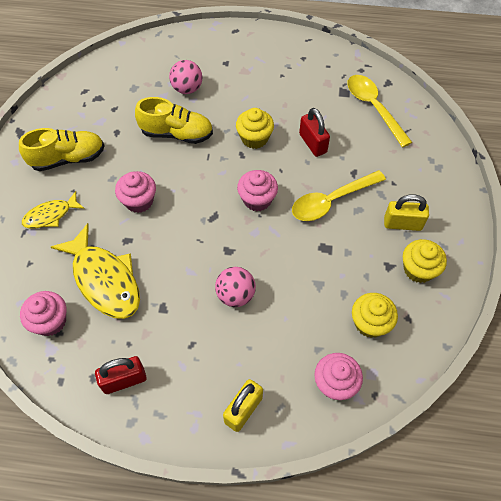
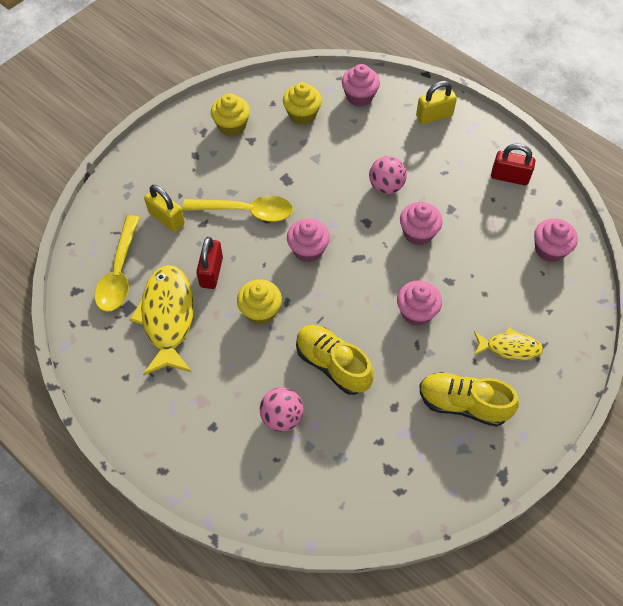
camera: 145 degrees left, 0 degrees up
(104, 280) = (487, 257): yellow fish -> yellow fish (167, 317)
(178, 267) = (418, 233): none -> pink cupcake
(402, 224) = (208, 161): yellow padlock -> yellow padlock (167, 218)

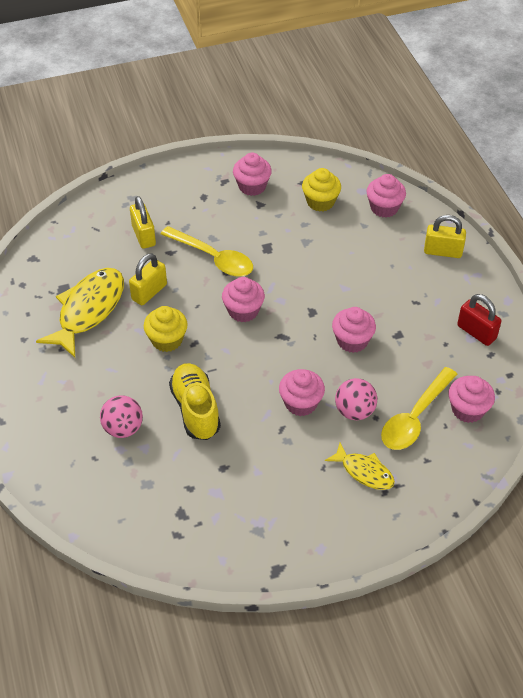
camera: 30 degrees right, 10 degrees down
(119, 272) = (76, 260): yellow spoon -> yellow spoon (415, 417)
(211, 272) = (149, 292): red padlock -> yellow padlock
(232, 126) = (252, 186): yellow cupcake -> pink cupcake
(386, 186) = (352, 290): pink ball -> pink ball (354, 411)
(463, 404) = (285, 495): yellow shoe -> none

